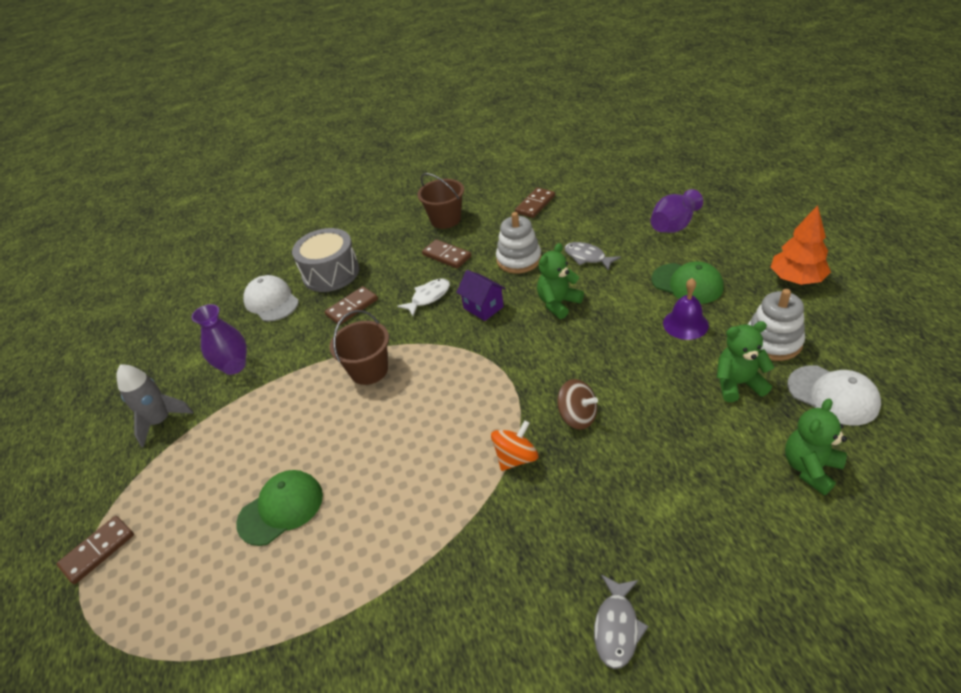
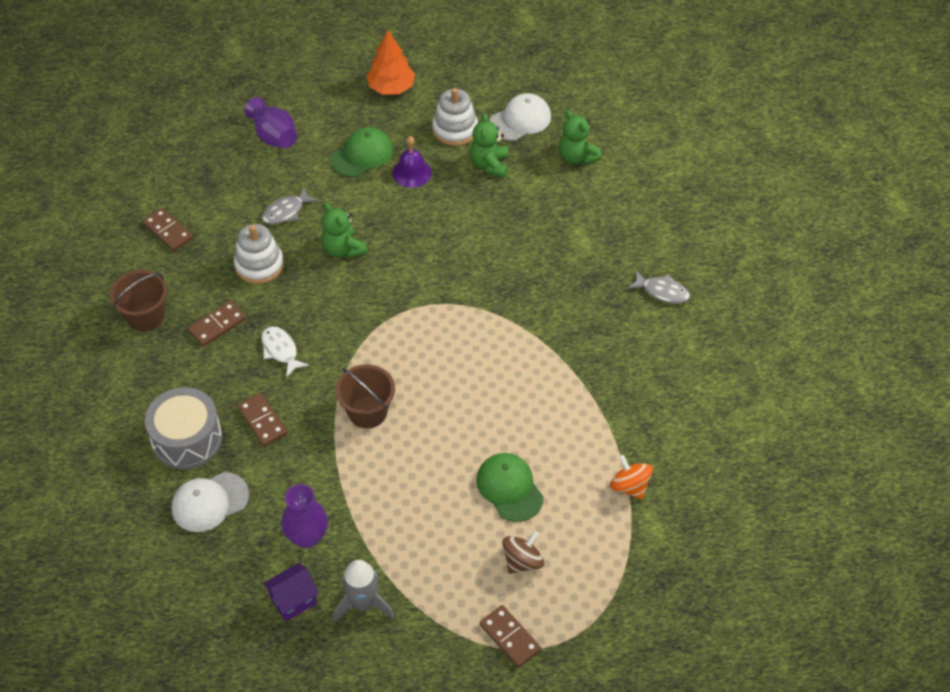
camera: 85 degrees left, 10 degrees up
(483, 307) = (320, 307): purple house -> purple house (293, 600)
(516, 457) = (512, 317): orange spinning top -> orange spinning top (629, 486)
(577, 416) = (485, 269): brown spinning top -> brown spinning top (522, 561)

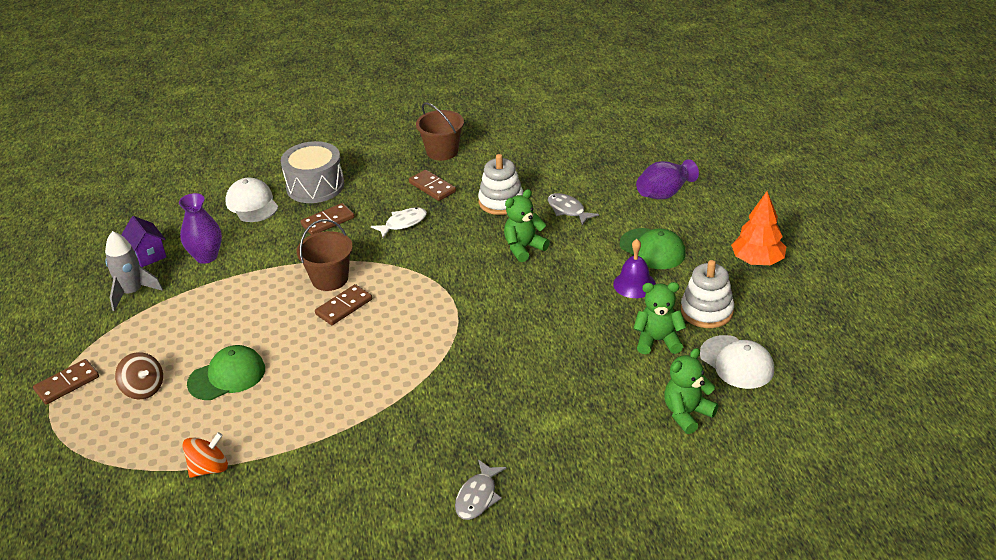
camera: 90 degrees right, 15 degrees down
(168, 231) = (536, 150): brown domino -> brown domino (344, 307)

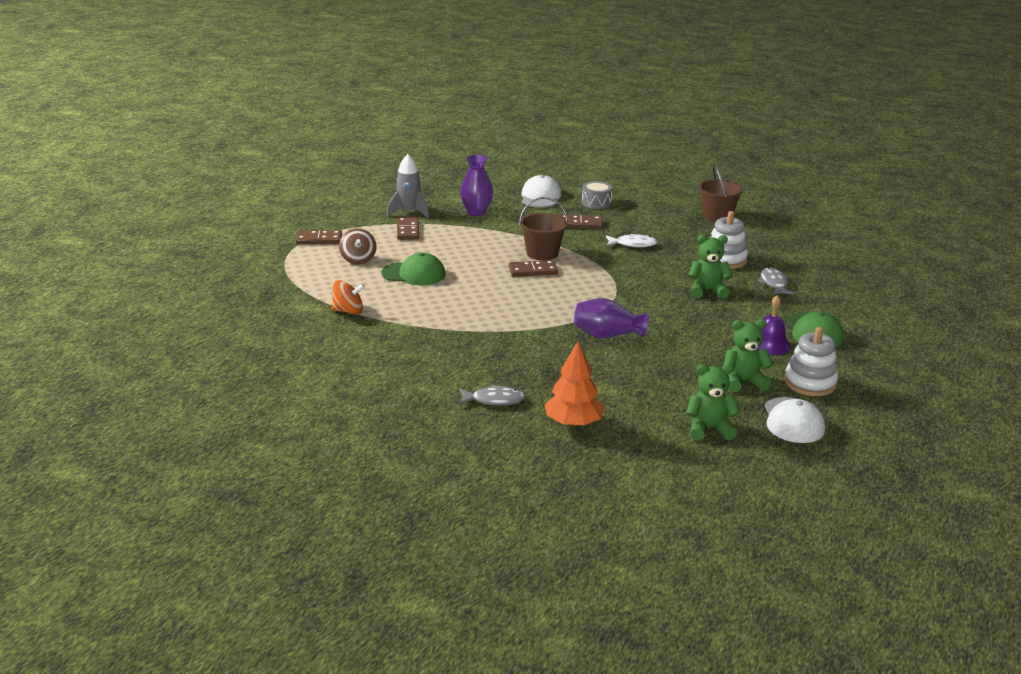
camera: 35 degrees right, 10 degrees down
(148, 255) = (441, 198): purple house -> none
(315, 186) = (596, 203): grey drum -> grey drum, size x0.58
(432, 187) = (682, 233): brown domino -> brown domino (408, 230)
(478, 497) = (494, 400): grey fish -> grey fish turned 150 degrees counterclockwise
(658, 341) = (743, 382): green teddy bear -> green teddy bear turned 45 degrees counterclockwise
(664, 193) = (873, 304): purple vase -> purple vase (607, 335)
(757, 261) = (900, 373): orange tree -> orange tree (573, 423)

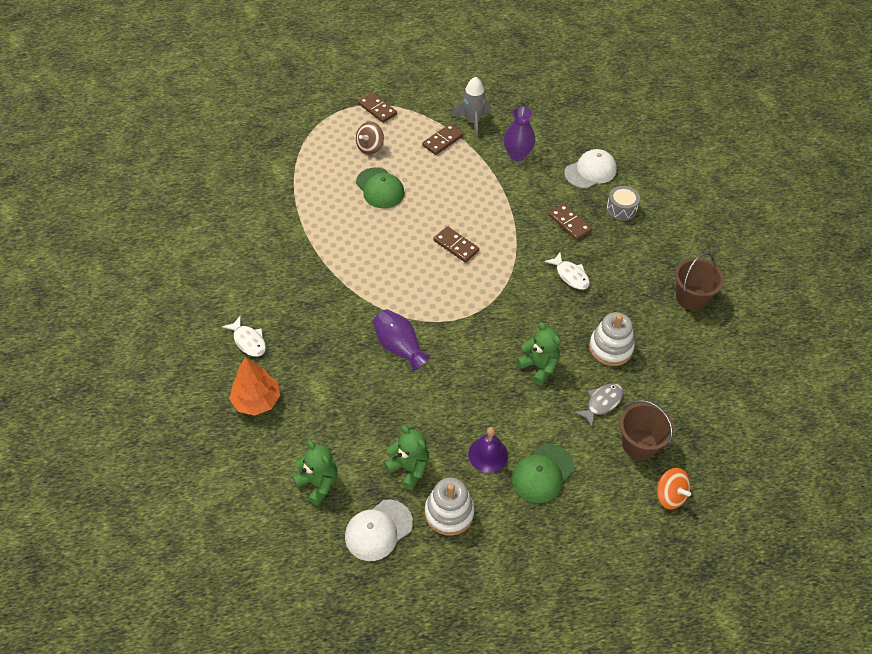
camera: 50 degrees right, 25 degrees up
(348, 311) = (293, 193): orange spinning top -> orange spinning top (670, 495)
(494, 400) = (248, 341): grey fish -> white fish
(542, 253) = (491, 233): brown bucket -> brown bucket (639, 444)

